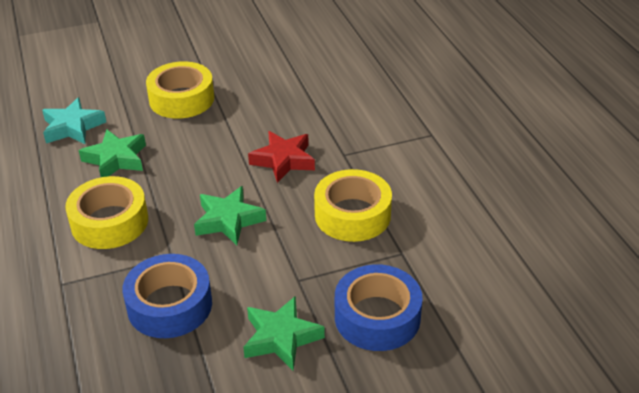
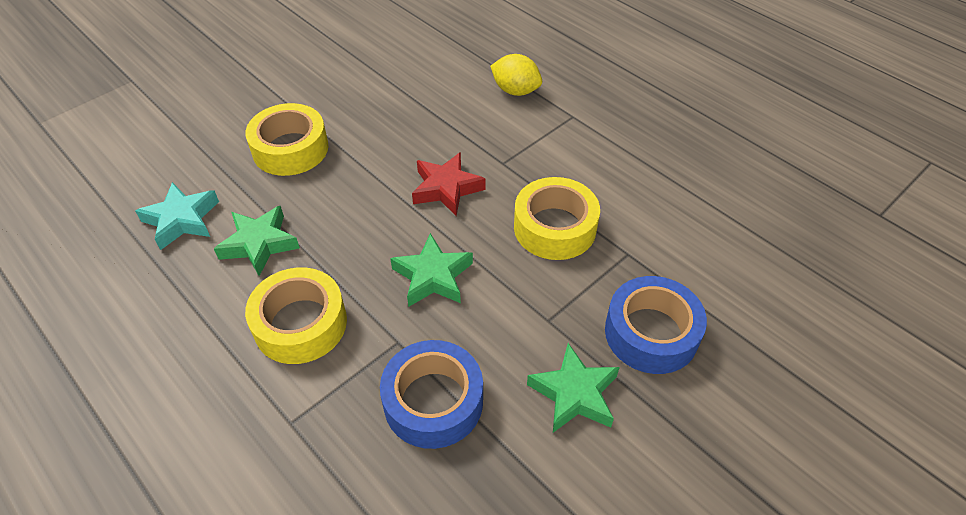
camera: 25 degrees left, 10 degrees up
(395, 102) = (515, 91): none -> yellow lemon

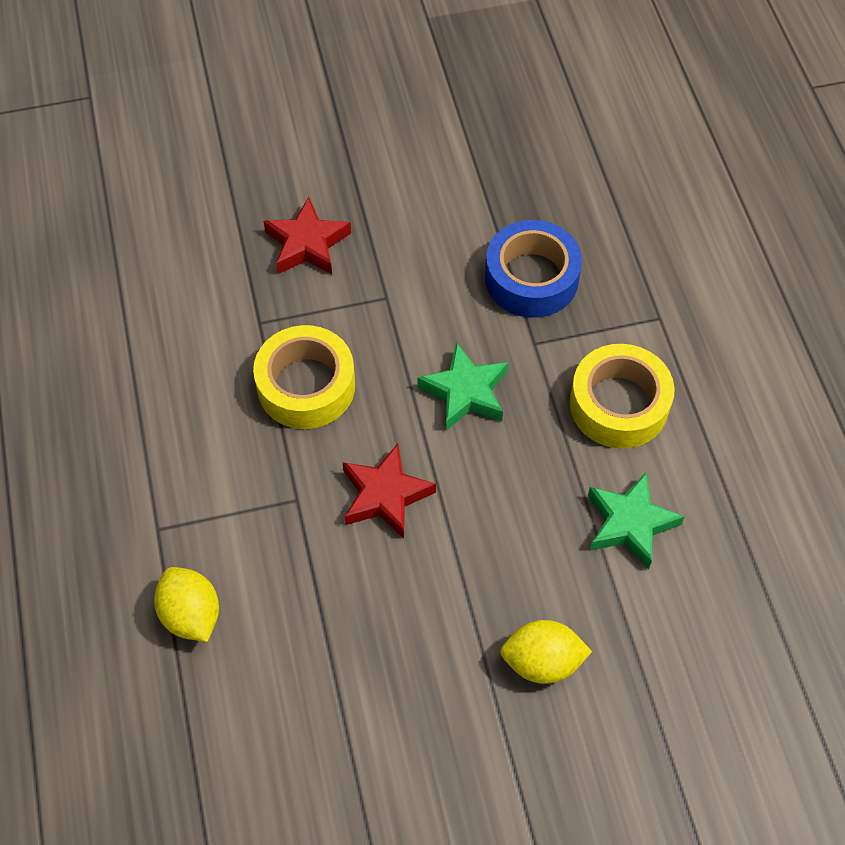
camera: 150 degrees left, 10 degrees up
(181, 220) = (711, 606): turquoise star -> none
(290, 149) = (542, 662): yellow tape -> yellow lemon
(574, 394) = (411, 230): green star -> none
(651, 333) = (307, 244): blue tape -> red star

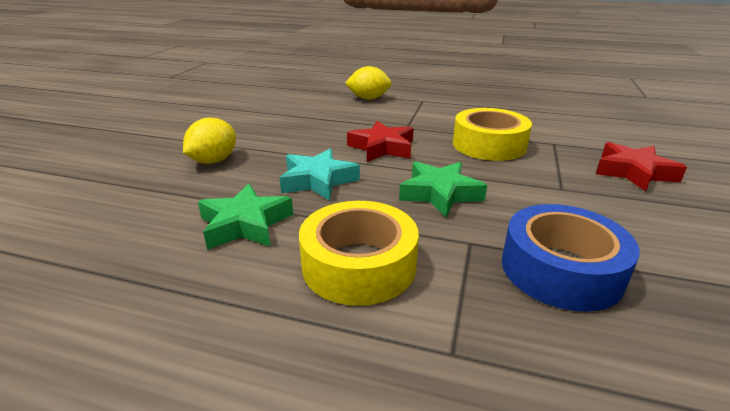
camera: 120 degrees right, 30 degrees down
(512, 515) = (318, 180): none -> turquoise star

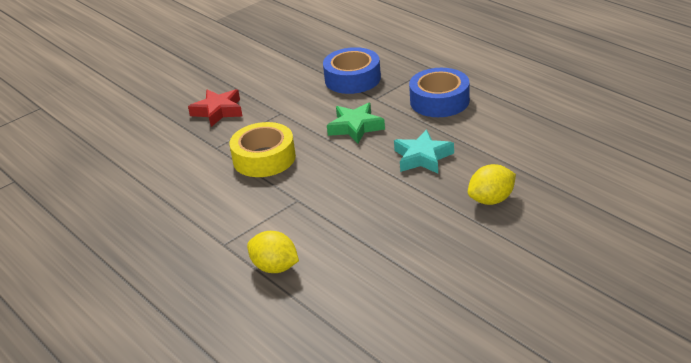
camera: 145 degrees left, 5 degrees up
(245, 224) = (486, 136): green star -> none
(359, 265) = (439, 101): yellow tape -> blue tape
(382, 148) = (347, 178): red star -> none

